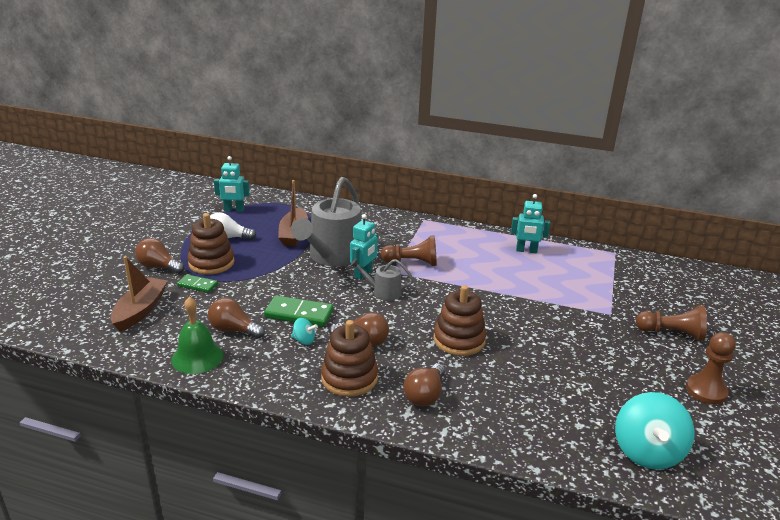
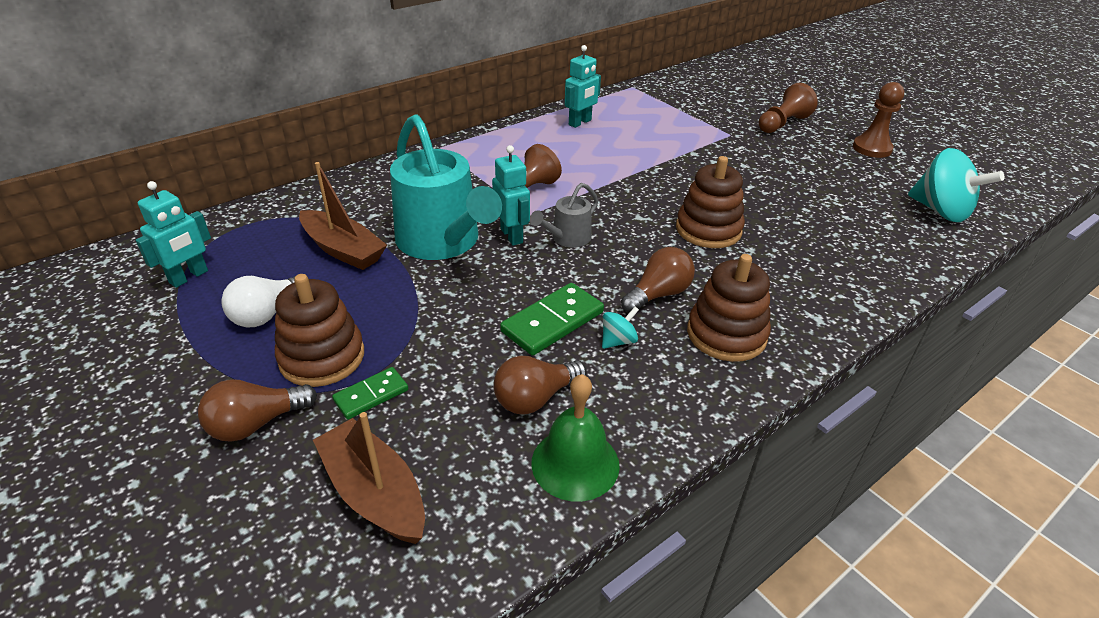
camera: 55 degrees left, 10 degrees up
(332, 256) = (442, 241): grey watering can -> turquoise watering can
(425, 395) = (793, 293): brown light bulb -> none

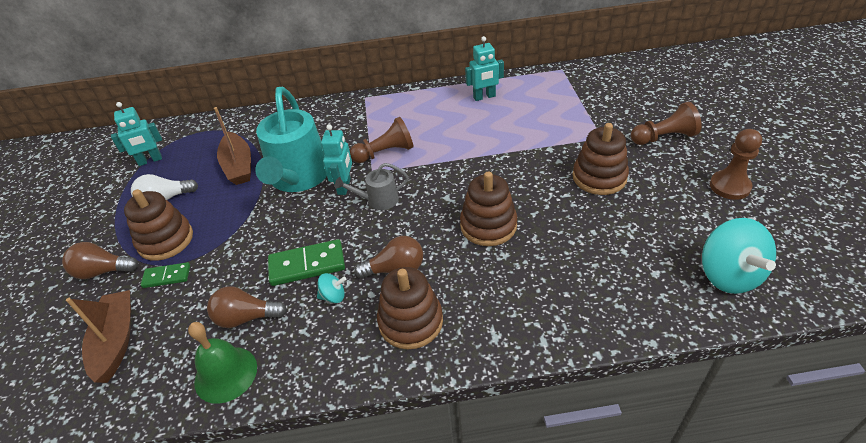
camera: 35 degrees right, 5 degrees up
(763, 166) = (599, 177): none -> brown stacking toy

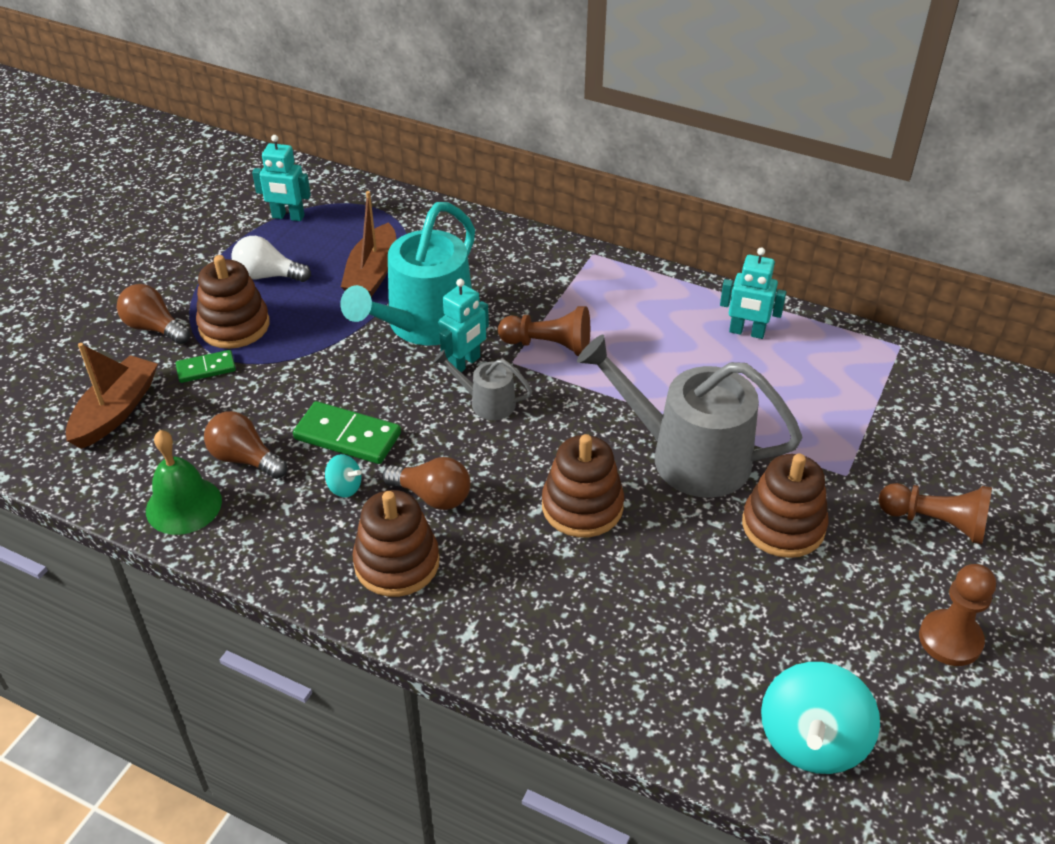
camera: 30 degrees right, 0 degrees up
(167, 277) = (206, 369): green domino -> green domino turned 45 degrees counterclockwise
(517, 169) = (688, 456): none -> grey watering can

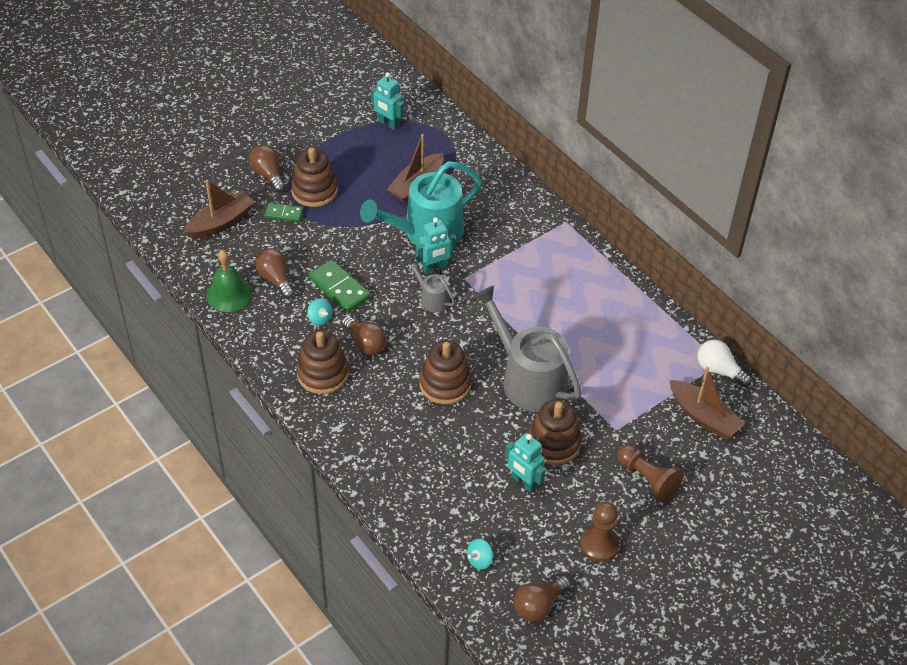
camera: 25 degrees right, 5 degrees up
(268, 276) = (352, 163): white light bulb -> white light bulb (719, 370)
(549, 345) = (494, 275): brown pawn -> none
(746, 332) = (625, 315): turquoise robot -> turquoise robot (523, 482)
(812, 741) = (479, 560): turquoise spinning top -> turquoise spinning top, size x0.46
(934, 415) = (703, 416): none -> brown boat
(943, 770) = (538, 605): none -> brown light bulb

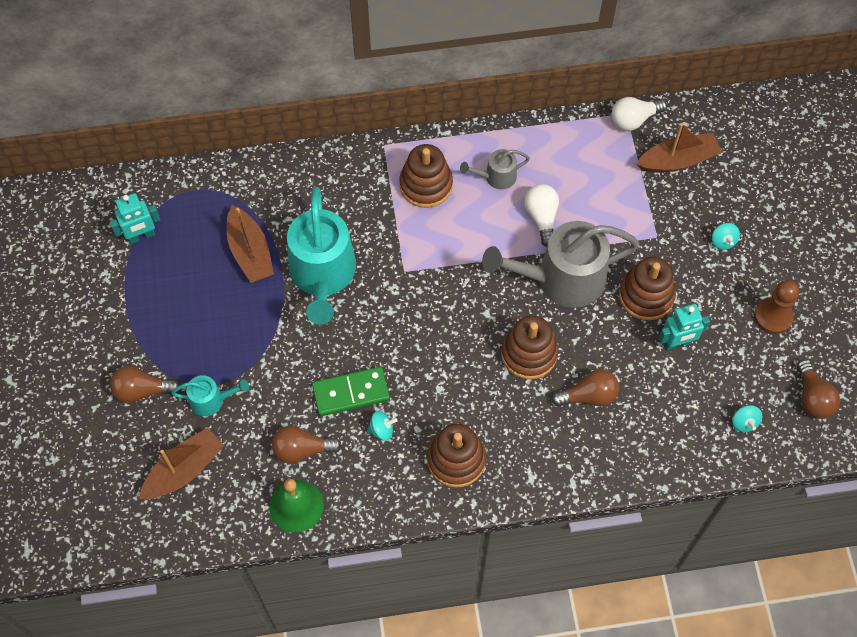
camera: 60 degrees left, 15 degrees up
(221, 222) = (184, 470): brown boat -> brown boat turned 60 degrees clockwise
(283, 214) = (211, 400): green domino -> turquoise watering can
(314, 191) = (196, 354): brown stacking toy -> brown stacking toy (426, 185)
(365, 343) = (438, 402): brown light bulb -> brown light bulb (588, 396)
(432, 299) = (415, 313): grey watering can -> grey watering can (496, 177)
(434, 268) = (376, 291): turquoise robot -> none
(575, 344) = (542, 217): none -> white light bulb
(647, 479) = (723, 241): brown pawn -> turquoise spinning top

